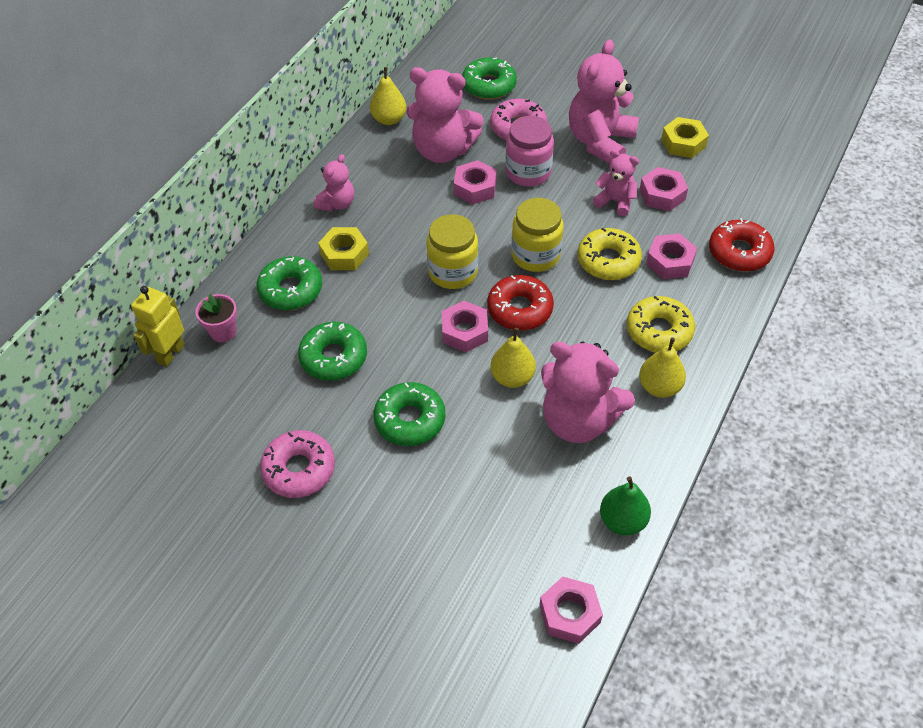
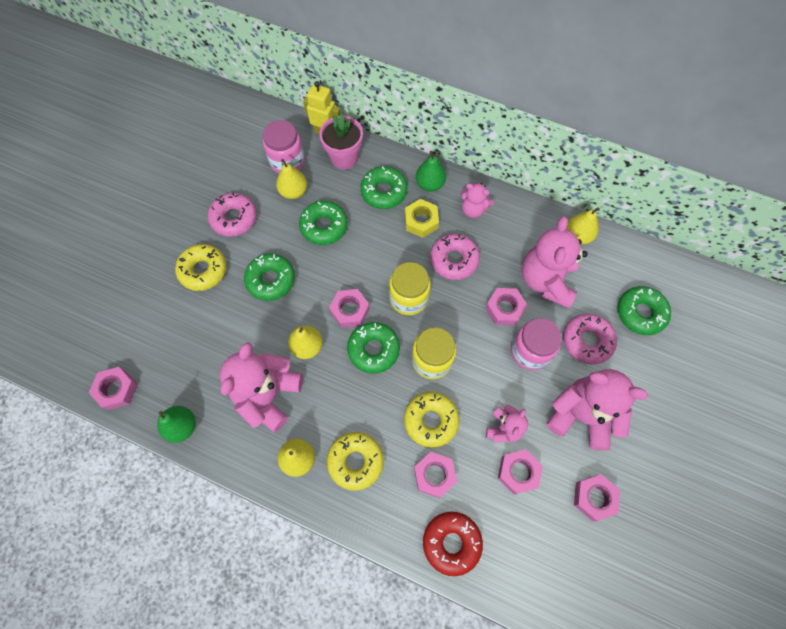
camera: 85 degrees right, 15 degrees up
(211, 401) = (287, 161): none -> pink jar
(223, 332) = (344, 158): pink flower pot -> pink flower pot, size x1.53
(267, 393) = (294, 191): none -> yellow pear
(289, 242) = (430, 184): none -> green pear
(383, 507) = (203, 270): none -> yellow donut
(405, 226) = (454, 260): none -> pink donut
(520, 309) = (373, 349): red donut -> green donut
(683, 143) = (594, 498): yellow nut -> pink nut

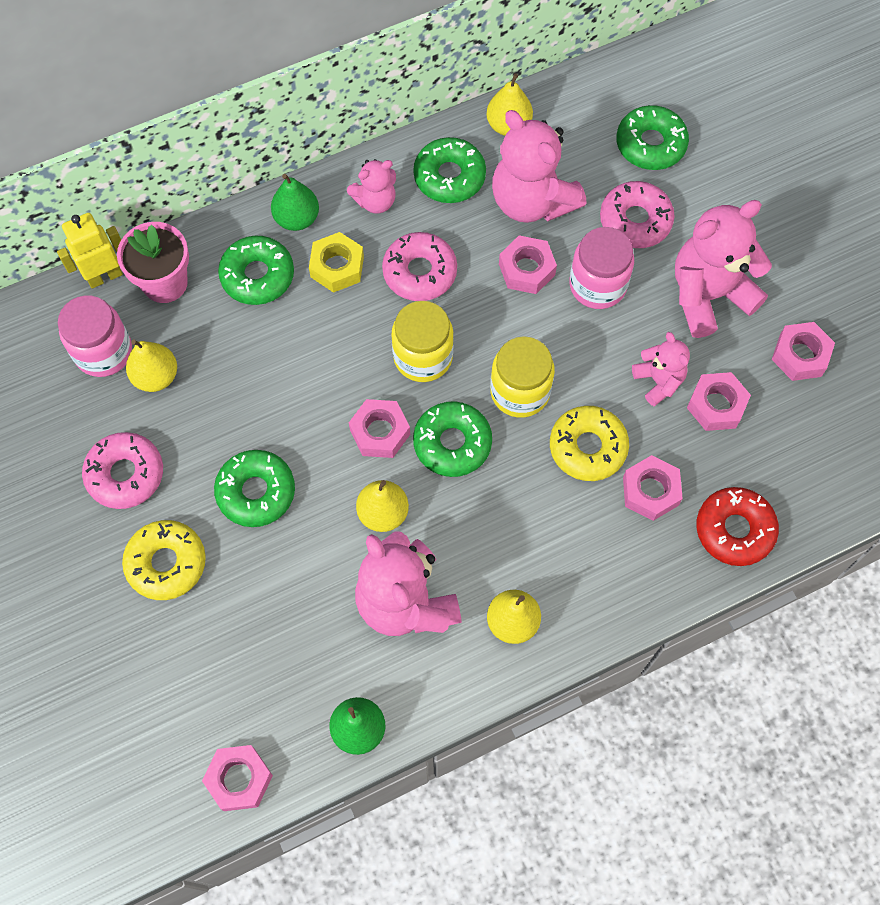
camera: 50 degrees left, 0 degrees up
(324, 226) = (240, 378): green donut -> green donut (449, 176)
(355, 461) = (567, 562): yellow donut -> none

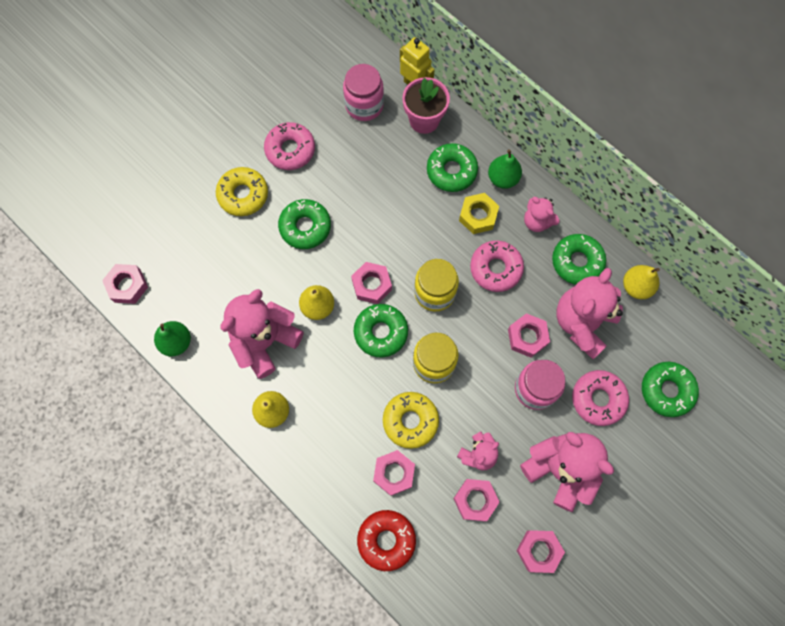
camera: 70 degrees right, 5 degrees up
(156, 376) = (359, 140): yellow pear -> none

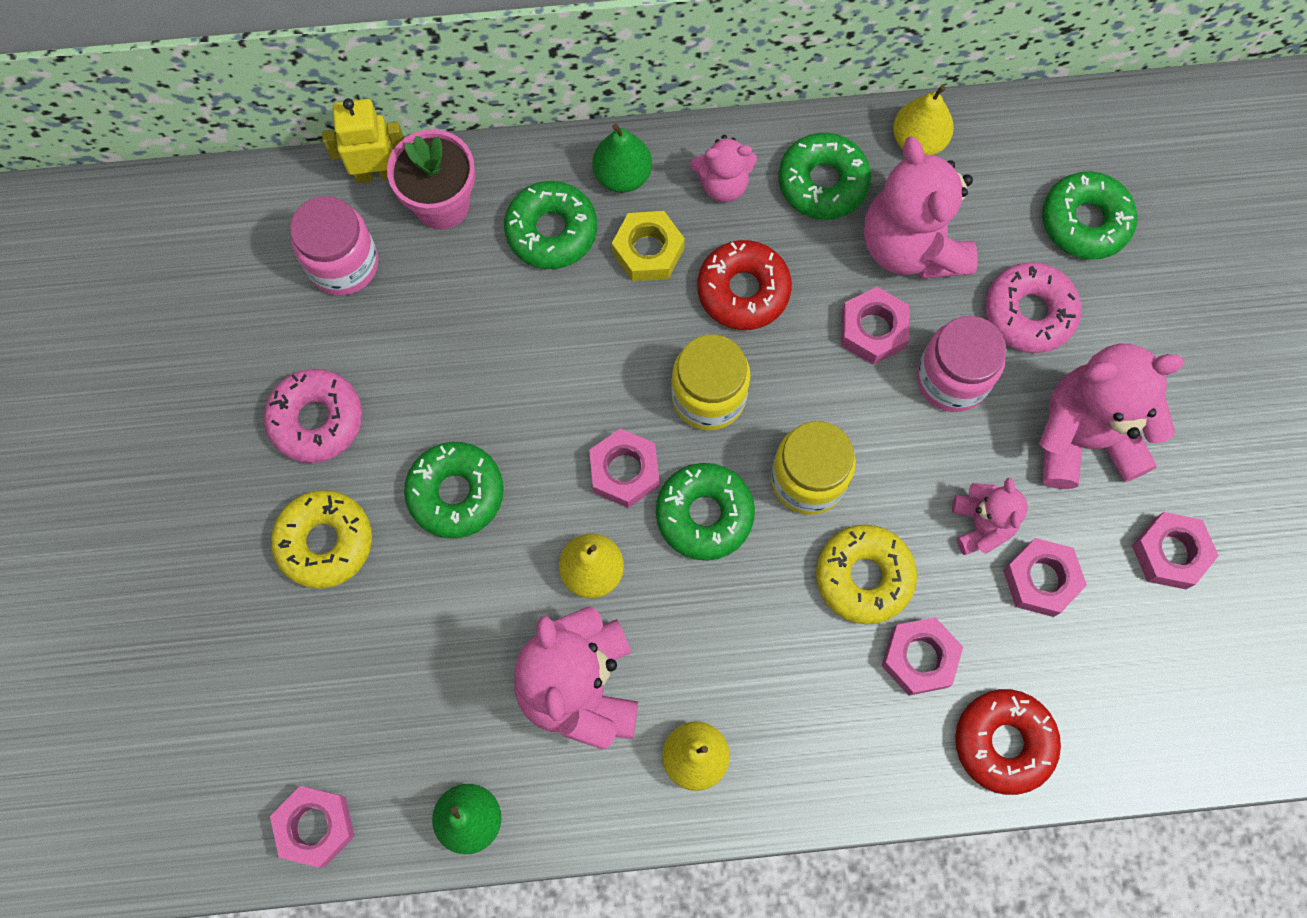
camera: 50 degrees left, 0 degrees up
(496, 268) = (743, 290): pink donut -> red donut

